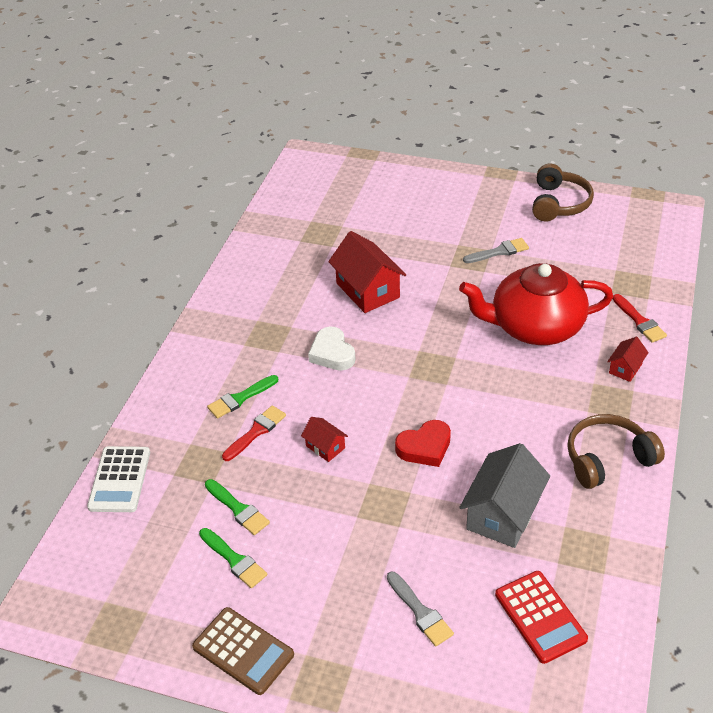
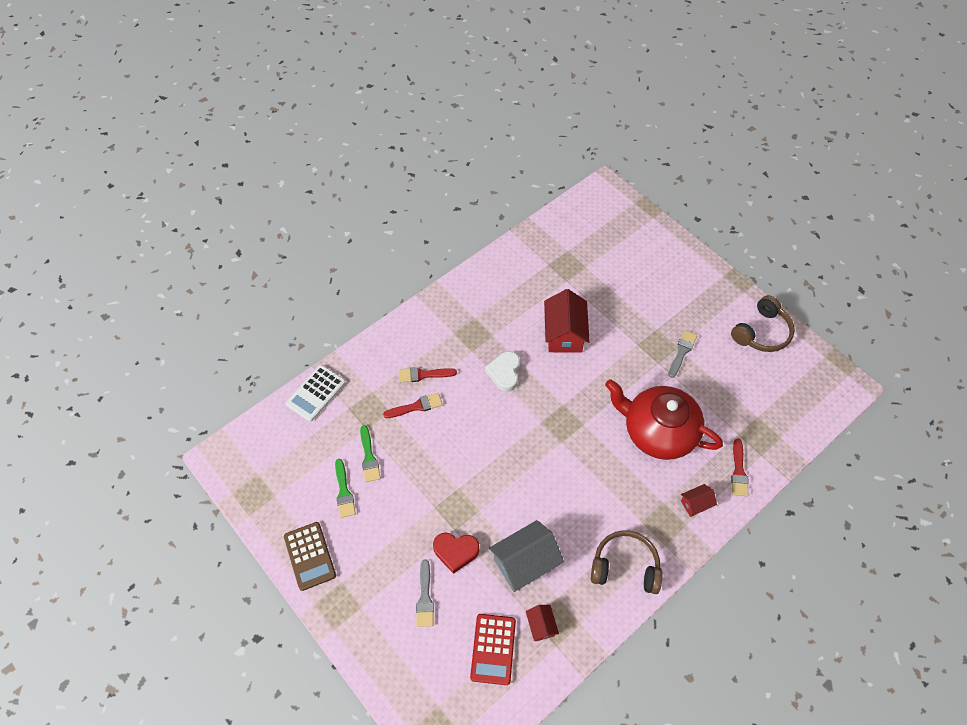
camera: 30 degrees right, 15 degrees up
(240, 398) = (423, 375): green brush -> red brush
(325, 447) = (450, 444): red house -> red house (541, 625)
(425, 447) = (512, 483): red heart -> red heart (455, 551)
(499, 252) = (682, 352): grey brush -> grey brush turned 75 degrees counterclockwise

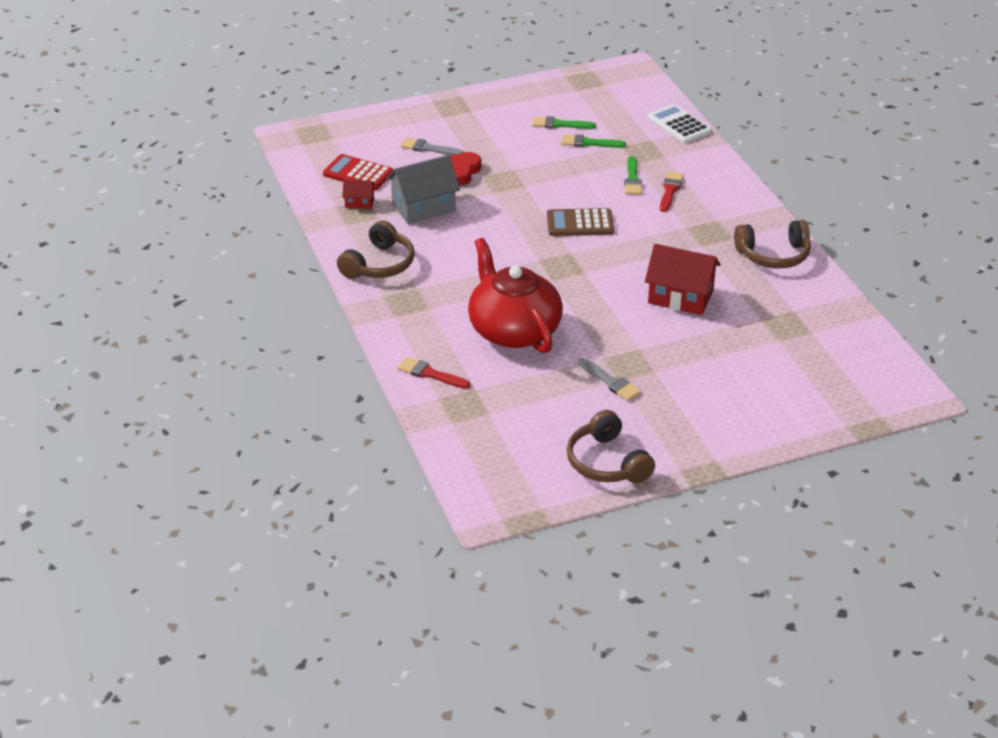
camera: 110 degrees right, 20 degrees down
(310, 556) = (506, 99): brown calculator -> brown calculator (580, 223)
(416, 406) = (632, 179): red brush -> green brush
(486, 288) = (773, 255): none -> brown headphones
(504, 373) = (646, 242): white heart -> none
(525, 563) = (423, 207): grey house -> grey house turned 75 degrees clockwise
(658, 431) = (513, 330): red teapot -> red teapot turned 75 degrees counterclockwise
(695, 504) = (413, 330): red house -> none

